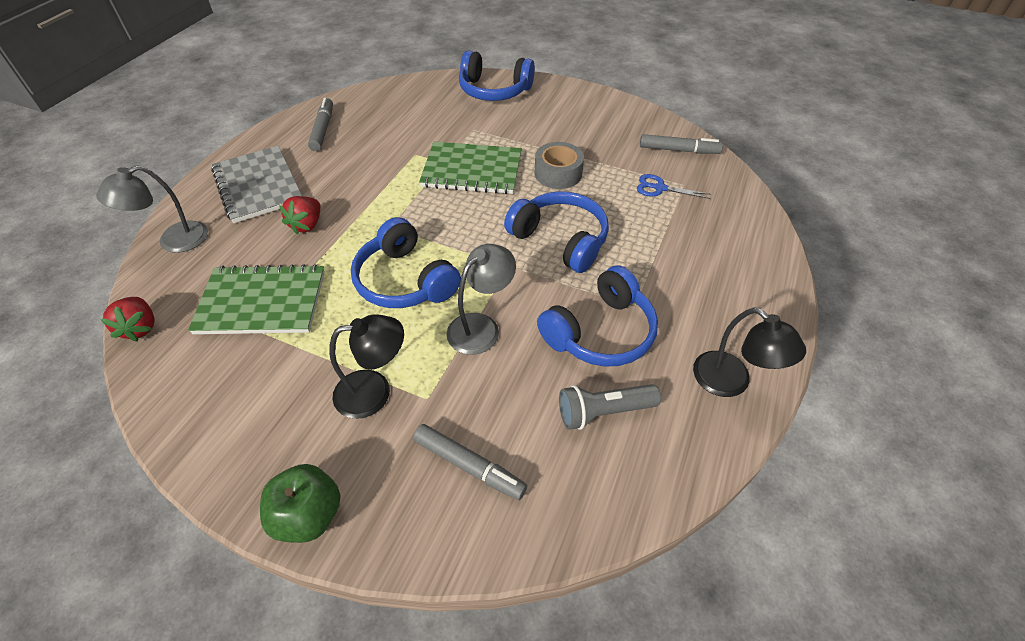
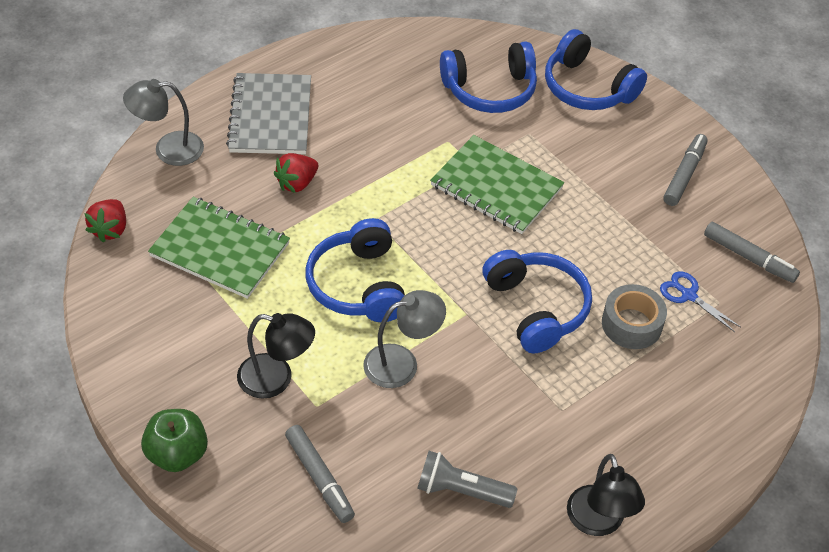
camera: 25 degrees right, 0 degrees up
(323, 129) = (367, 69): grey marker -> grey marker (684, 175)
(558, 173) = (587, 229): grey tape -> grey tape (631, 324)
(600, 332) = (509, 420): blue headphones -> blue headphones (490, 90)

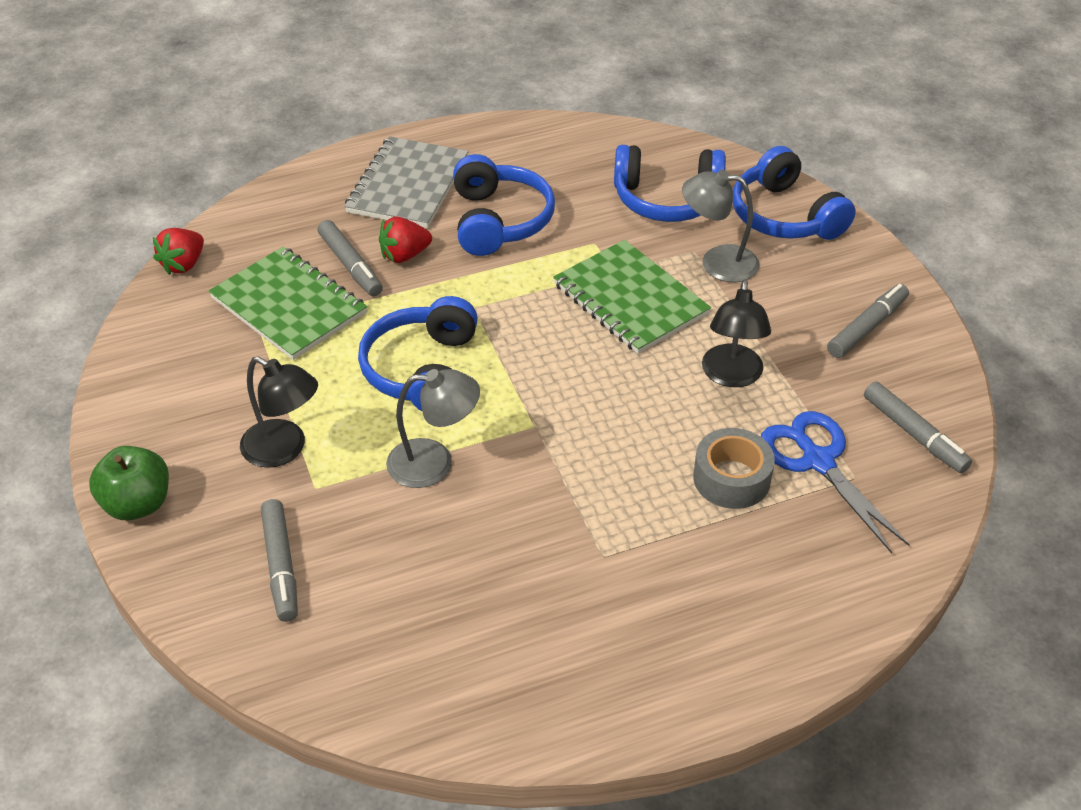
camera: 20 degrees right, 5 degrees down
(168, 149) = (284, 198): grey lamp -> grey lamp (717, 262)
(255, 201) = (350, 265): none -> grey marker
(461, 490) = (439, 619): grey flashlight -> none
(536, 308) = (621, 437): blue headphones -> blue headphones (499, 221)
(598, 522) = (592, 697): black lamp -> black lamp (731, 376)
(688, 295) = (818, 461): blue scissors -> blue scissors, size x1.67

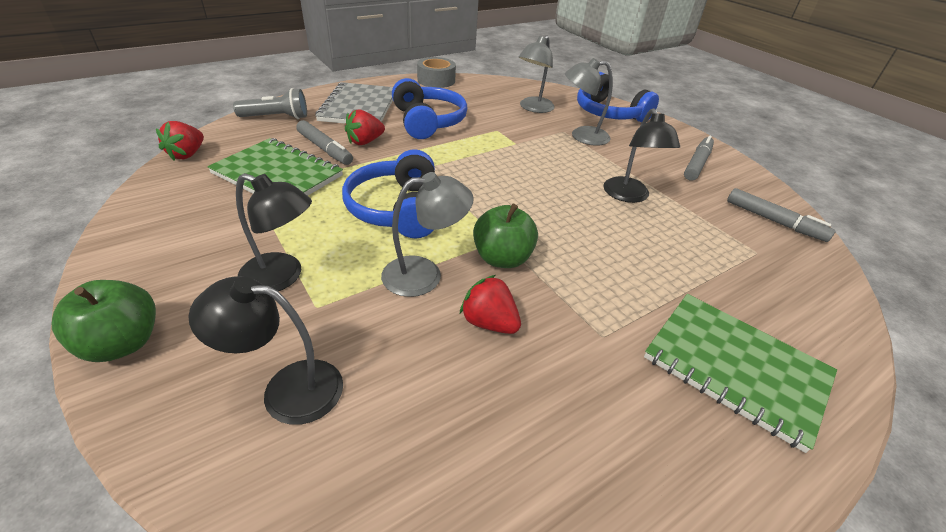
camera: 15 degrees left, 5 degrees down
(281, 566) = (287, 389): grey marker -> black lamp
(293, 202) = (276, 117): none -> grey flashlight
(487, 526) = (489, 322): none -> red strawberry
(528, 452) = (502, 258): none -> green apple
(630, 299) = (535, 157): green notebook -> green notebook (735, 367)
(667, 199) = (533, 108): blue headphones -> grey lamp
(731, 478) = (671, 262): grey tape -> grey tape (436, 80)
(818, 461) = (724, 244): blue scissors -> none

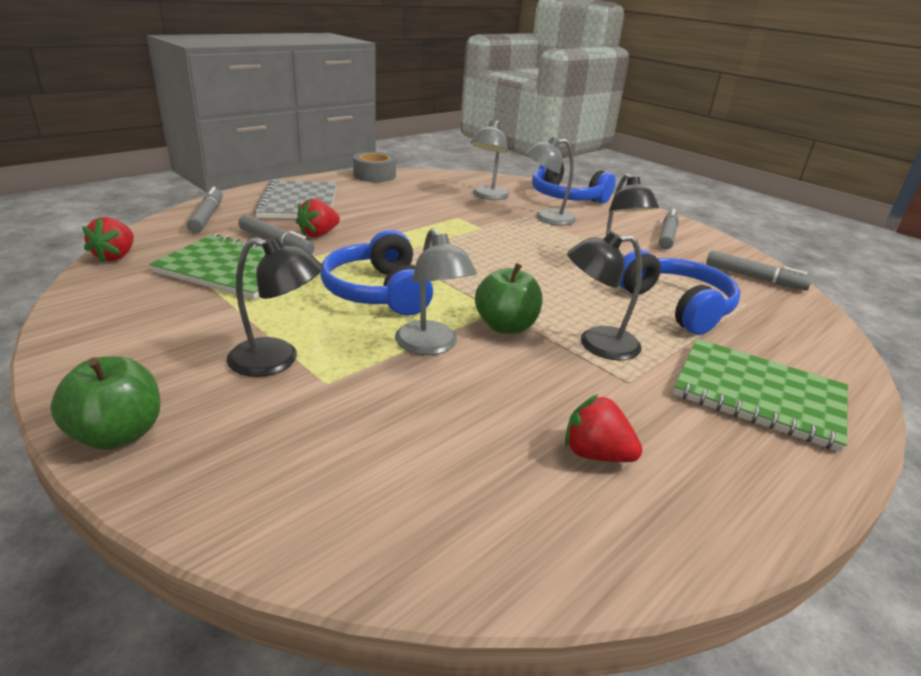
camera: 10 degrees left, 10 degrees down
(276, 117) = (207, 217): grey flashlight -> grey marker
(287, 389) = (325, 455): black lamp -> black lamp (596, 344)
(424, 274) = (431, 346): grey lamp -> grey lamp turned 90 degrees clockwise
(428, 121) = (380, 213): blue headphones -> blue headphones (676, 306)
(489, 322) = (513, 380): red strawberry -> red strawberry (596, 454)

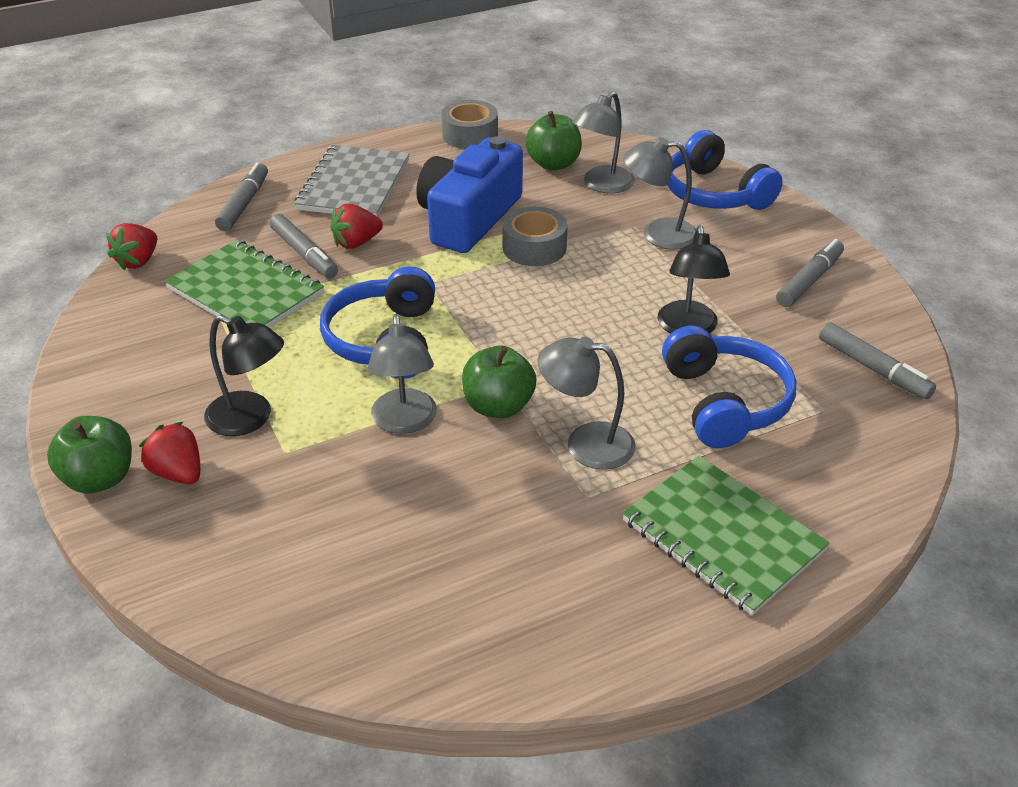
camera: 20 degrees right, 10 degrees up
(402, 216) = (468, 218): none -> blue camera
(445, 187) = (553, 164): none -> green apple
(463, 229) = (534, 247): none -> grey tape
(596, 344) = (585, 443): black lamp -> grey lamp
(596, 454) = (495, 571): red strawberry -> red strawberry (178, 473)

